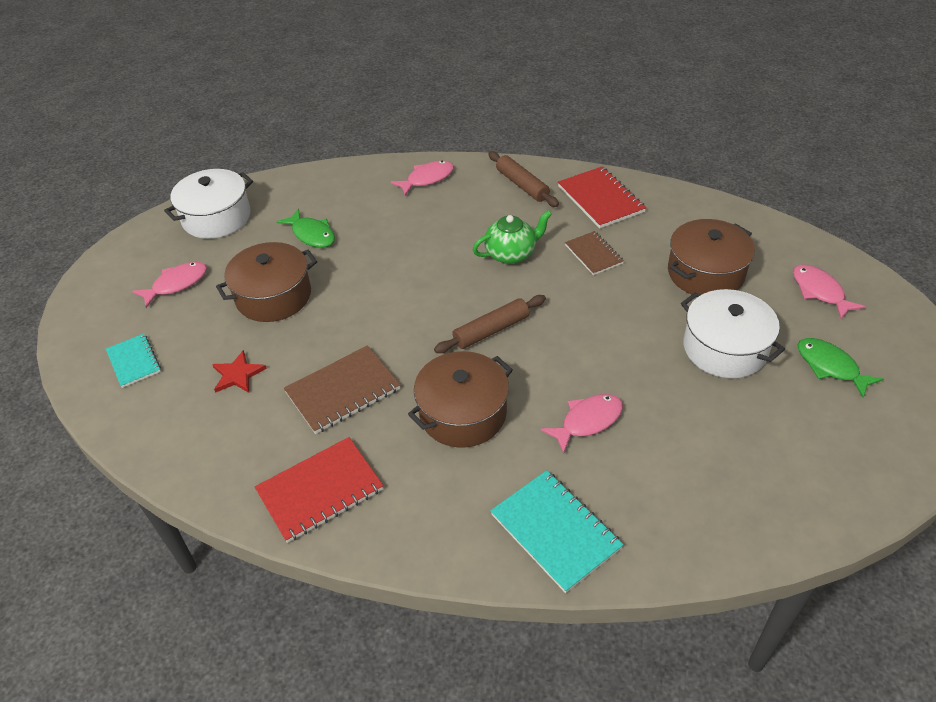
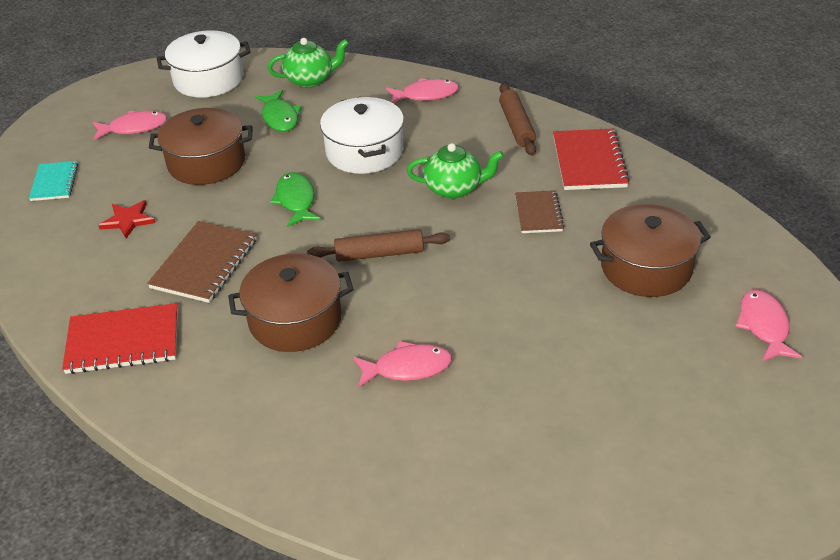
camera: 25 degrees right, 5 degrees down
(314, 192) = (310, 80): none -> green teapot
(343, 391) = (204, 264): brown notebook -> brown notebook turned 60 degrees counterclockwise
(555, 531) = (299, 454): turquoise notebook -> none
(724, 348) = (606, 348): white pot -> white pot (364, 151)
(830, 367) = (711, 405): green fish -> green fish (296, 200)

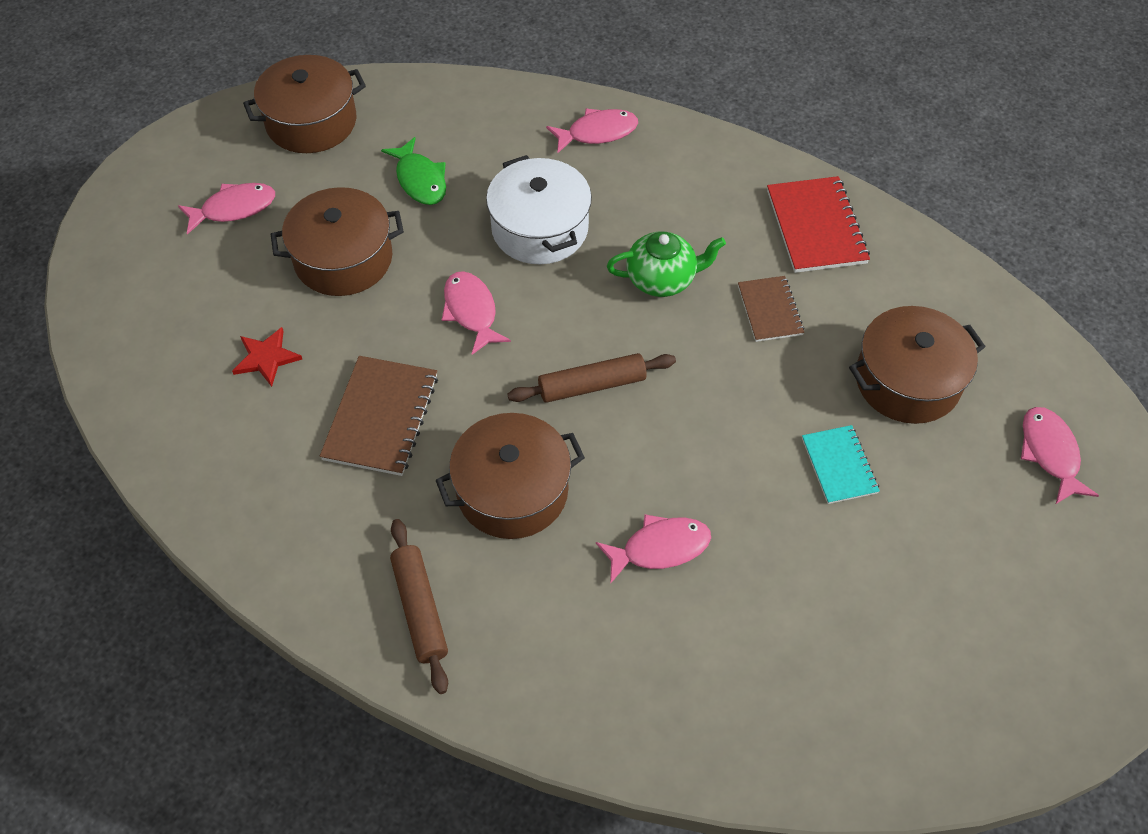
camera: 10 degrees left, 15 degrees up
(54, 182) = (153, 304): turquoise notebook -> turquoise notebook (839, 465)
(123, 341) = (310, 541): red notebook -> none
(208, 79) = (311, 122): white pot -> brown pot
(296, 200) = (471, 311): green fish -> pink fish
(310, 80) = (445, 115): green teapot -> none
(517, 126) = (719, 176): brown rolling pin -> brown rolling pin (420, 609)

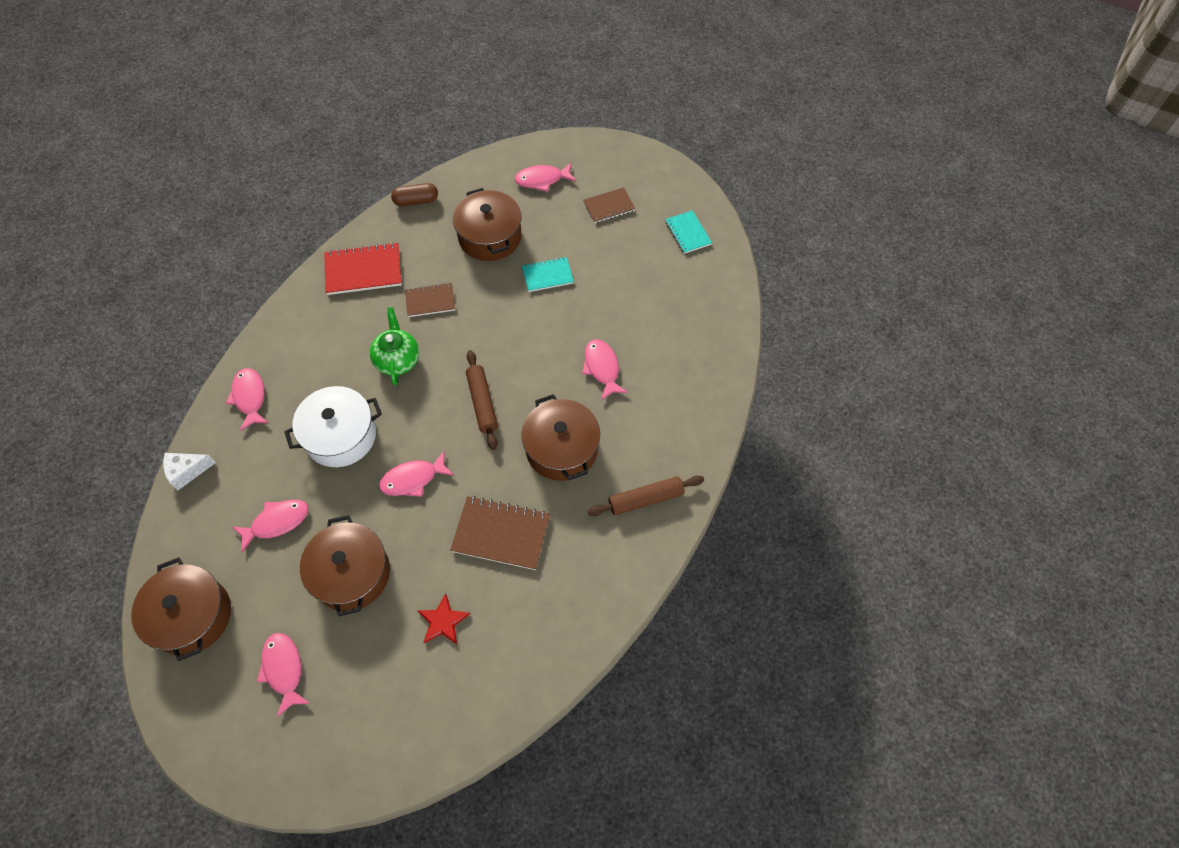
camera: 90 degrees left, 5 degrees up
(420, 180) = (277, 522): green fish -> pink fish
(494, 91) = (187, 471): none -> white cheese
(963, 279) = (416, 201): none -> brown capsule
(973, 701) = (687, 233): none -> turquoise notebook
(1011, 562) = (609, 206): none -> brown notebook

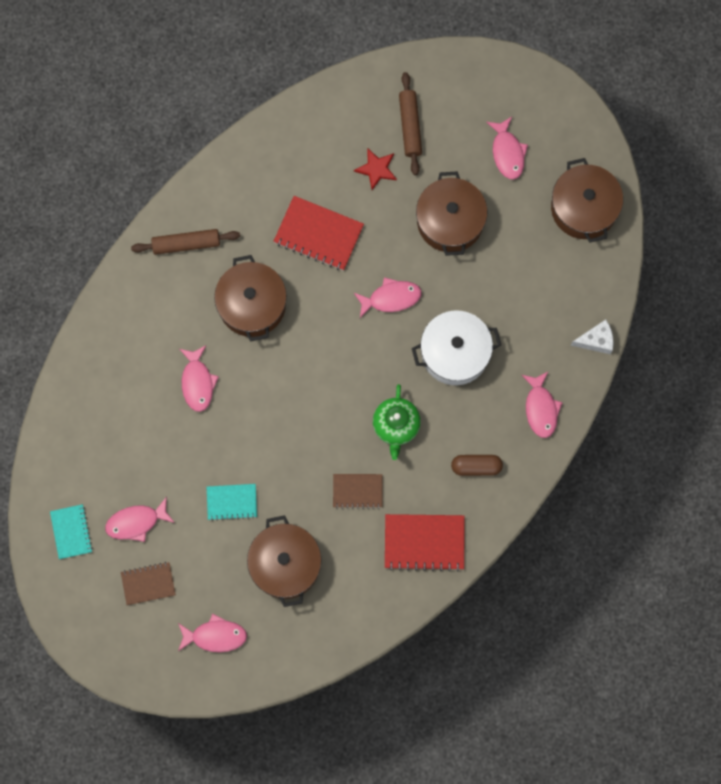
camera: 170 degrees left, 15 degrees up
(277, 522) = (514, 278): pink fish -> pink fish (136, 522)
(416, 201) = (360, 630): brown capsule -> brown capsule (476, 467)
(482, 403) = (319, 364): brown rolling pin -> brown rolling pin (410, 126)
(501, 534) = (318, 234): brown notebook -> red notebook

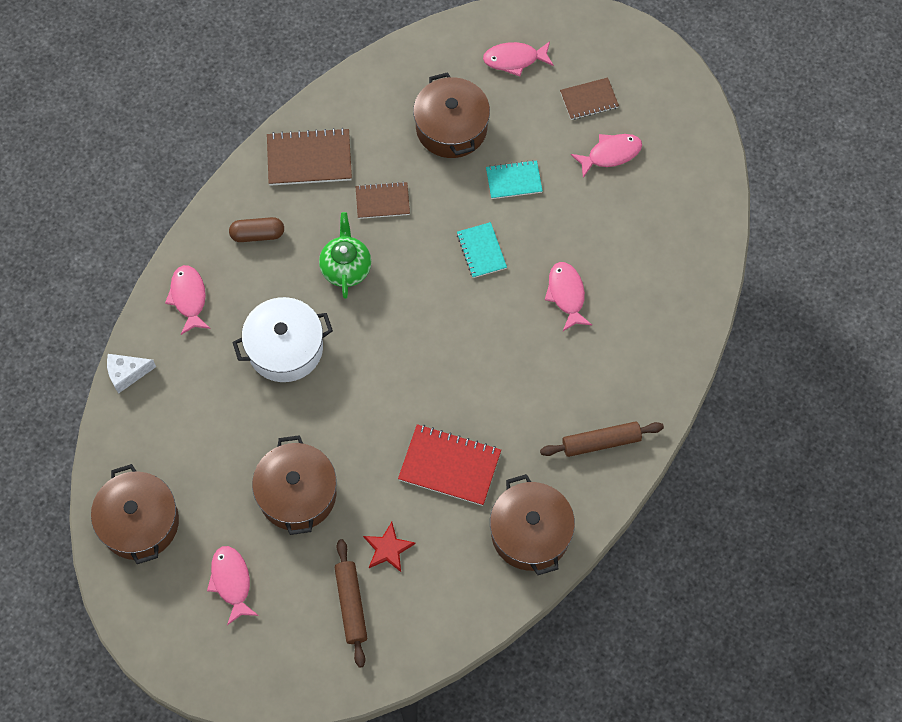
camera: 175 degrees right, 10 degrees down
(71, 532) = (676, 140): turquoise notebook -> turquoise notebook (481, 251)
(252, 304) = (517, 381): brown pot -> brown pot (530, 533)
(391, 298) = (360, 401): pink fish -> none
(424, 542) = (309, 159): red notebook -> brown notebook

